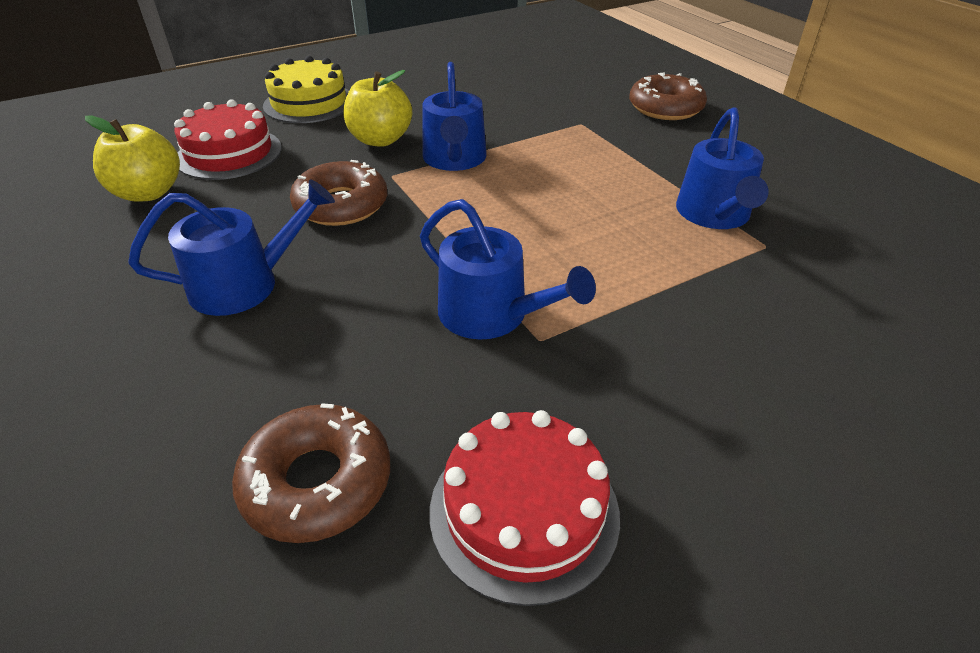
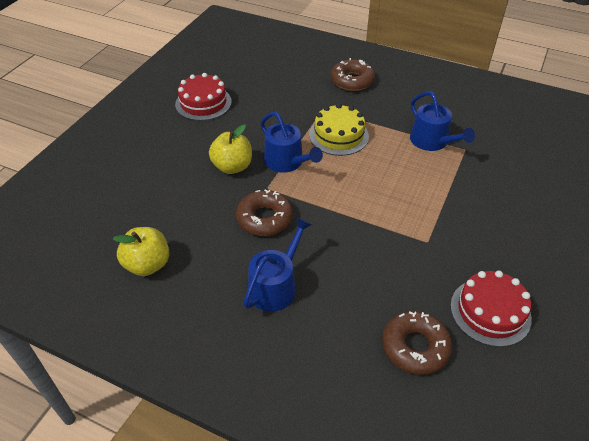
camera: 35 degrees left, 5 degrees up
(229, 153) = (157, 216): red cake -> red cake (203, 103)
(309, 103) = (156, 158): yellow cake -> yellow cake (338, 135)
(491, 314) = (398, 240): blue watering can -> none

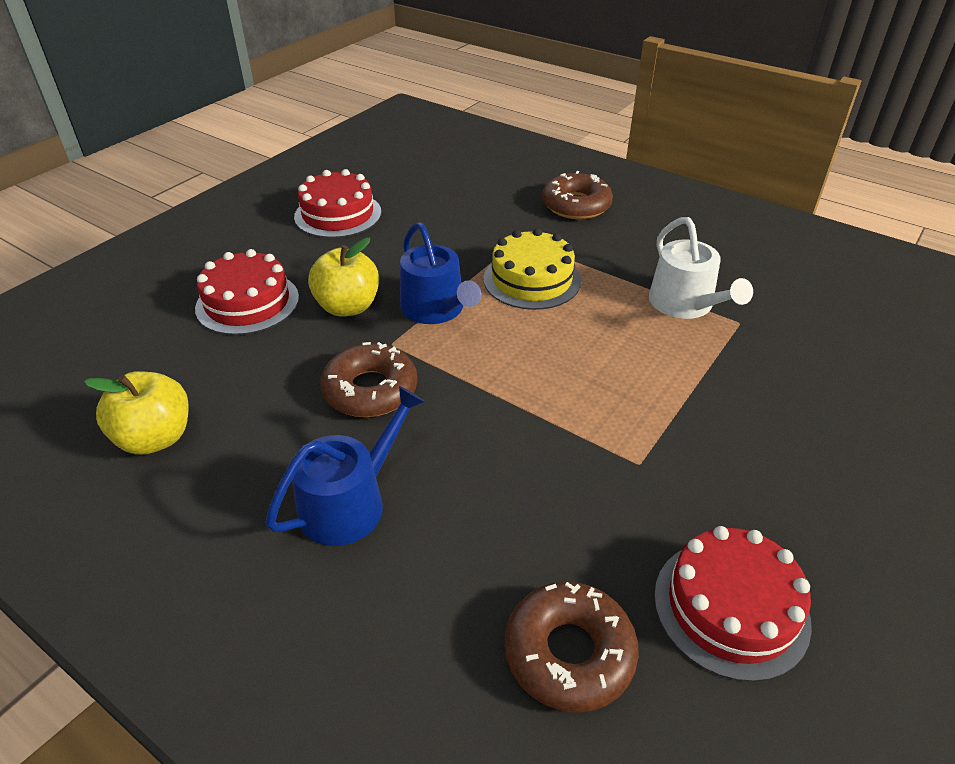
camera: 10 degrees right, 5 degrees down
(168, 171) = (247, 303): none -> red cake
(432, 141) = (685, 304): blue watering can -> white watering can

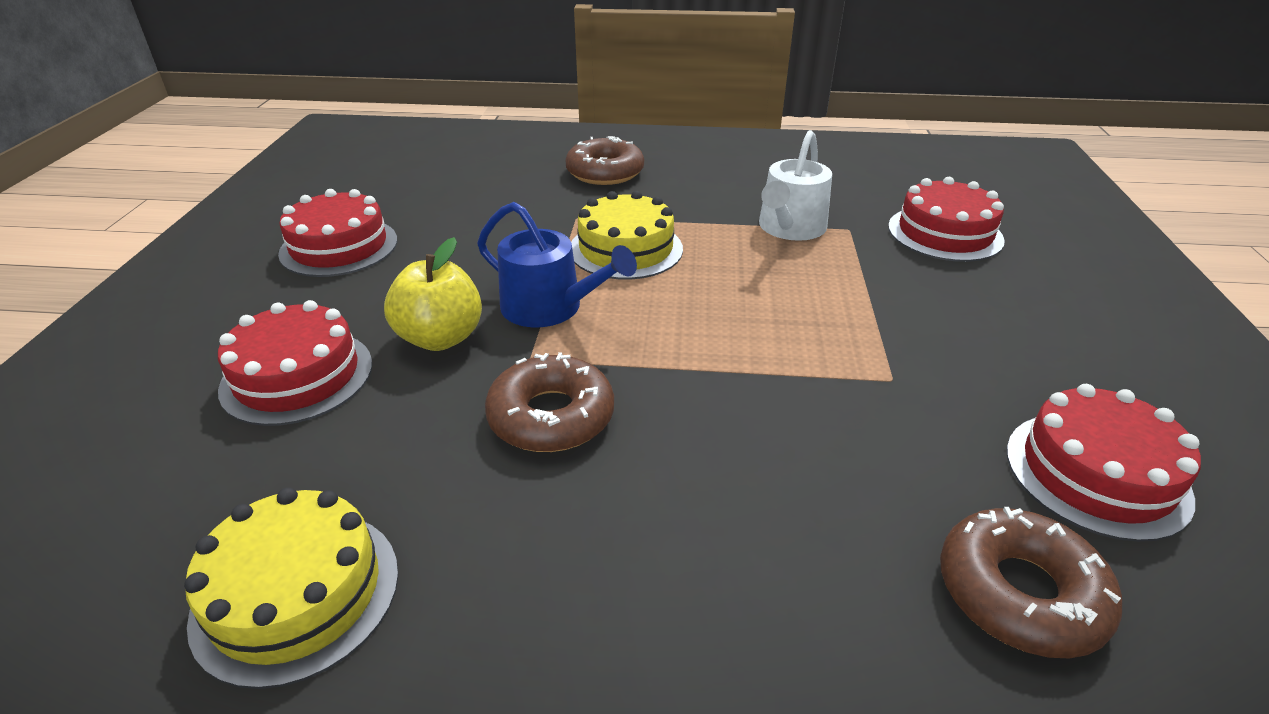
camera: 30 degrees left, 5 degrees down
(155, 438) = (297, 593): yellow apple -> yellow cake
(350, 502) = (643, 550): blue watering can -> none
(685, 304) = (790, 228): white watering can -> white watering can turned 75 degrees clockwise
(830, 356) = (945, 233): none -> red cake

